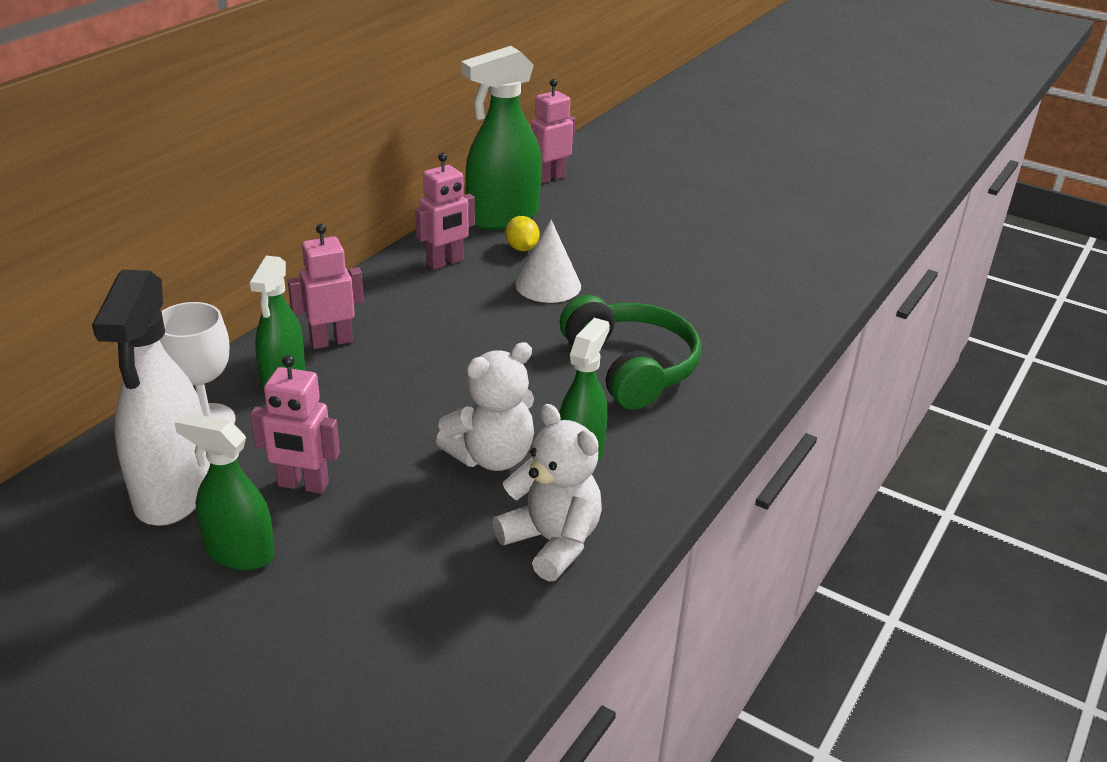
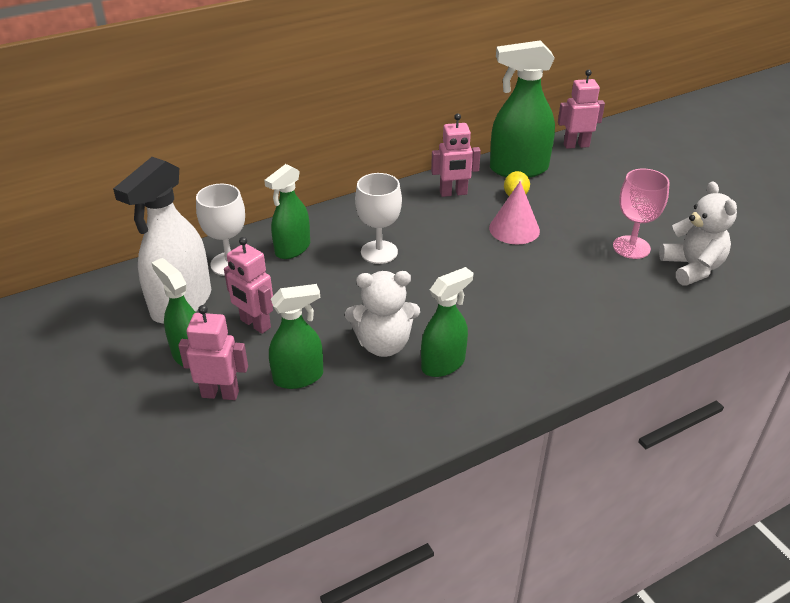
camera: 30 degrees right, 5 degrees up
(331, 341) = (339, 231): pink robot -> pink robot (220, 393)
(404, 353) = (379, 252): none -> white goblet
(413, 529) = (298, 377): none -> green spray bottle
(548, 285) = (514, 229): white cone -> pink cone
(552, 542) = (379, 419): white teddy bear -> white teddy bear (692, 268)
(631, 367) = (529, 309): green headphones -> none
(689, 273) = (631, 247): none -> pink goblet

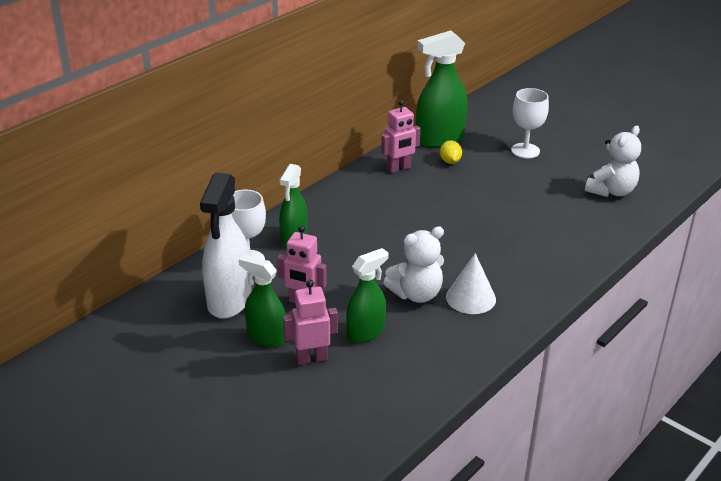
camera: 20 degrees left, 5 degrees down
(379, 252) = (368, 226): white goblet -> white goblet (525, 151)
(443, 364) = (470, 298): green spray bottle -> white cone
(514, 229) = (464, 187): pink cone -> none
(576, 145) = (474, 112): pink robot -> none
(631, 247) = (560, 184): pink goblet -> none
(692, 268) = (611, 191): white teddy bear -> white teddy bear turned 75 degrees clockwise

